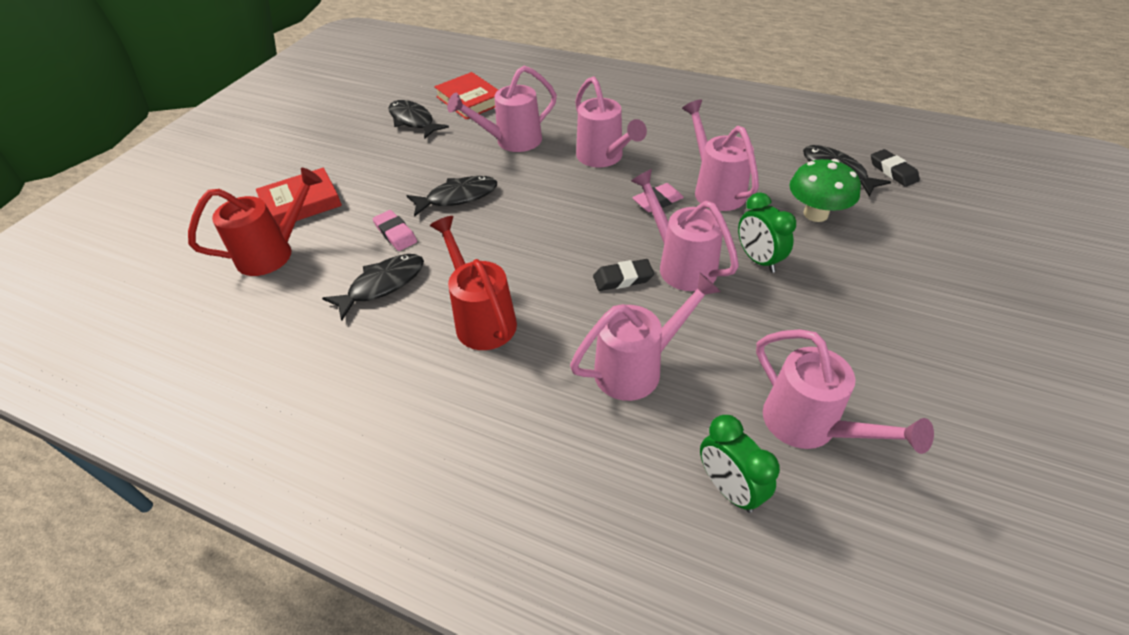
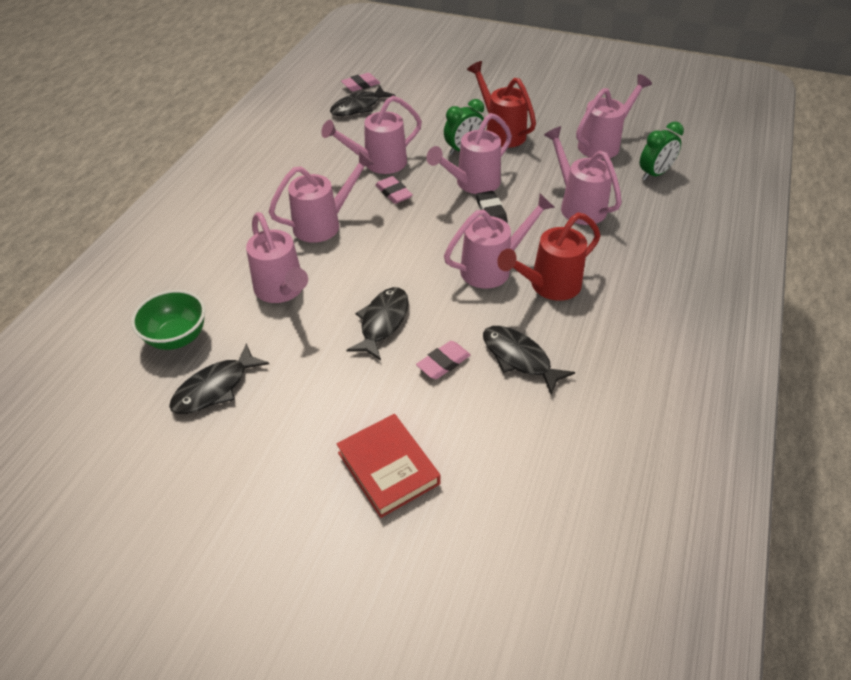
camera: 95 degrees left, 0 degrees up
(273, 253) = (482, 468): red watering can -> red watering can (501, 132)
(458, 197) = (382, 322): black fish -> black fish turned 45 degrees clockwise
(470, 100) = (177, 337): red book -> green bowl
(520, 273) = (492, 268): none -> pink watering can
(815, 214) = (411, 121): green mushroom -> none
(893, 171) = (361, 85): black eraser -> pink eraser

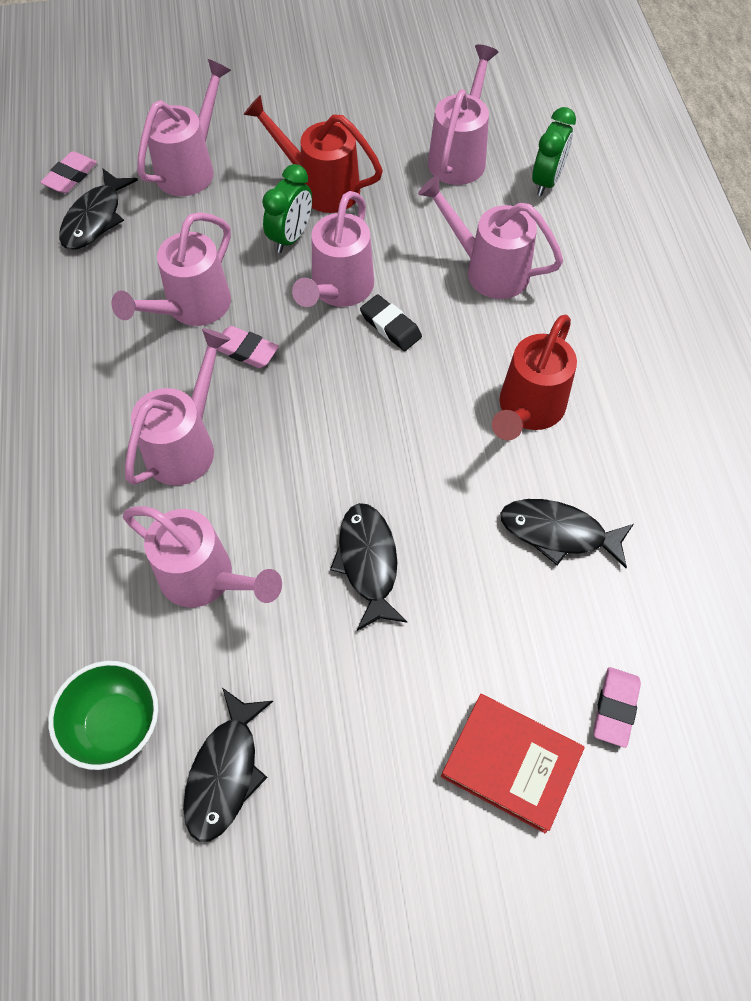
camera: 30 degrees left, 15 degrees up
(443, 363) = (478, 584): pink eraser -> pink eraser (615, 708)
(492, 268) = (446, 415): pink watering can -> pink watering can (190, 168)

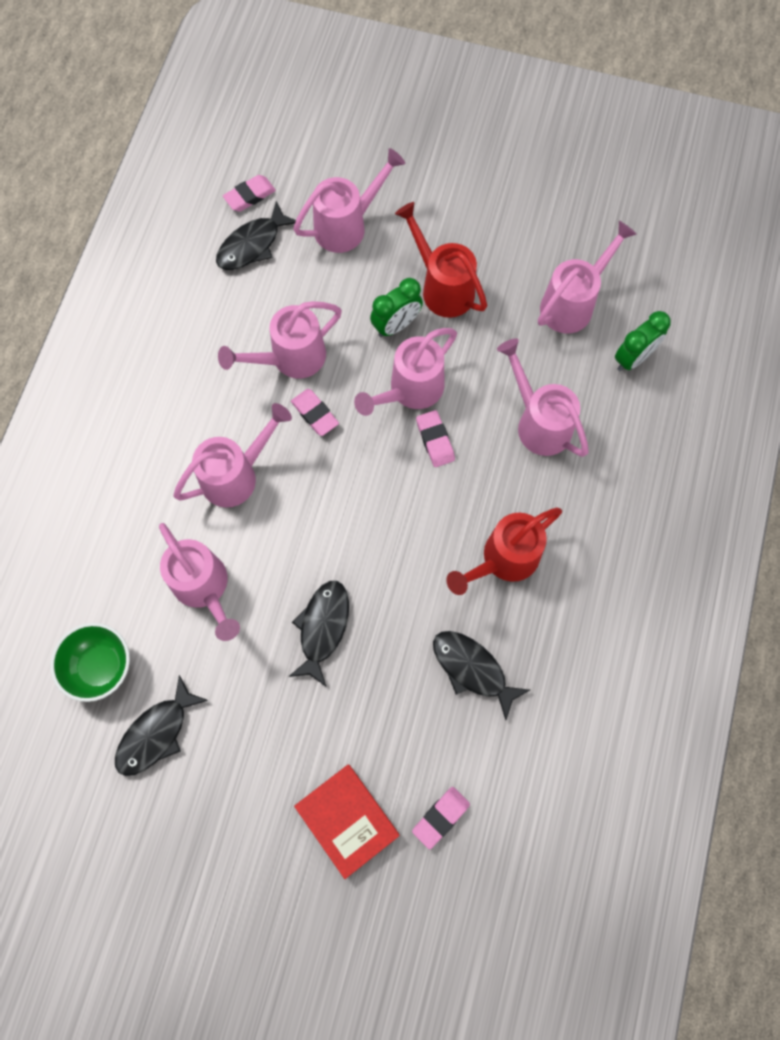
camera: 25 degrees right, 10 degrees up
(390, 326) = (435, 440): black eraser -> pink eraser

